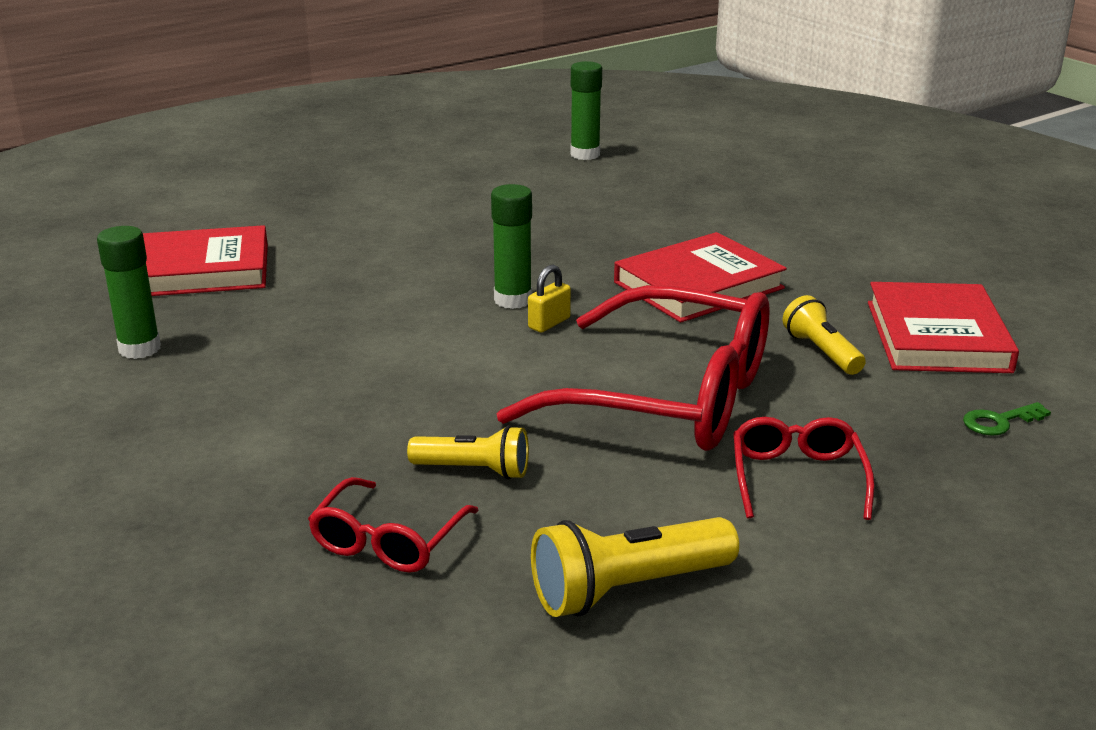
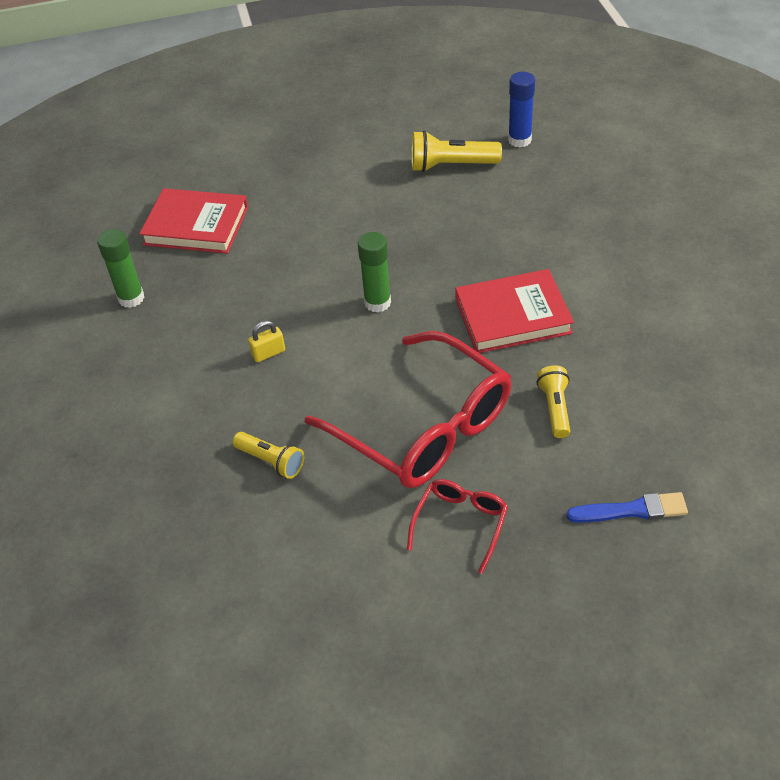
camera: 25 degrees right, 20 degrees up
(388, 541) = (196, 506): red glasses -> none
(549, 323) = (388, 333): yellow padlock -> yellow padlock (268, 353)
(585, 154) = (519, 140): green glue stick -> blue glue stick
(628, 589) = (306, 584): yellow flashlight -> yellow flashlight (451, 165)
(937, 336) = (650, 413): red book -> none
(999, 421) = (632, 510): green key -> blue brush

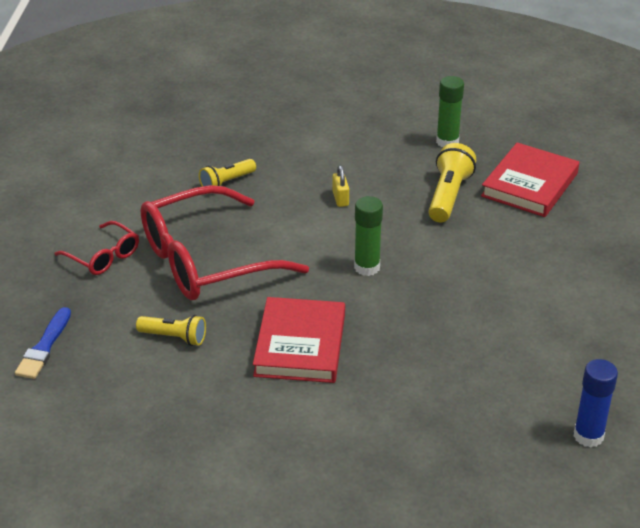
camera: 105 degrees right, 10 degrees down
(451, 165) = (558, 366): yellow flashlight -> yellow flashlight (448, 196)

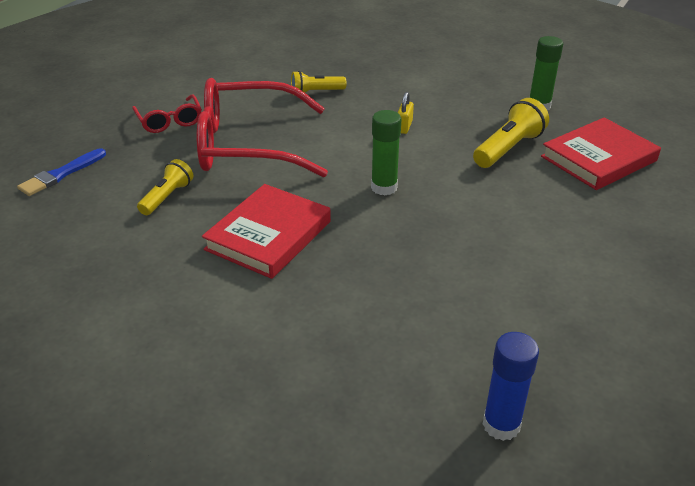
camera: 25 degrees right, 0 degrees up
(174, 337) = (167, 197): yellow flashlight -> yellow flashlight turned 105 degrees counterclockwise

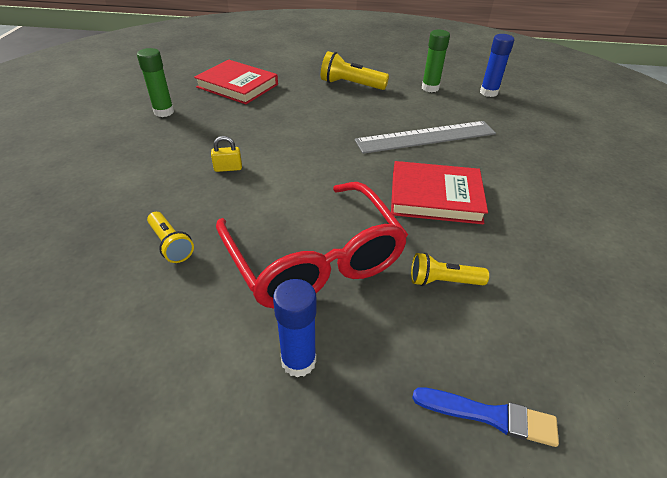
camera: 115 degrees left, 5 degrees up
(170, 121) = (298, 361): red glasses -> blue glue stick
(384, 187) = (331, 159): green glue stick -> green glue stick (430, 88)
(389, 277) = (426, 137): none -> grey ruler
(508, 148) = (241, 117): yellow flashlight -> yellow flashlight (351, 85)

